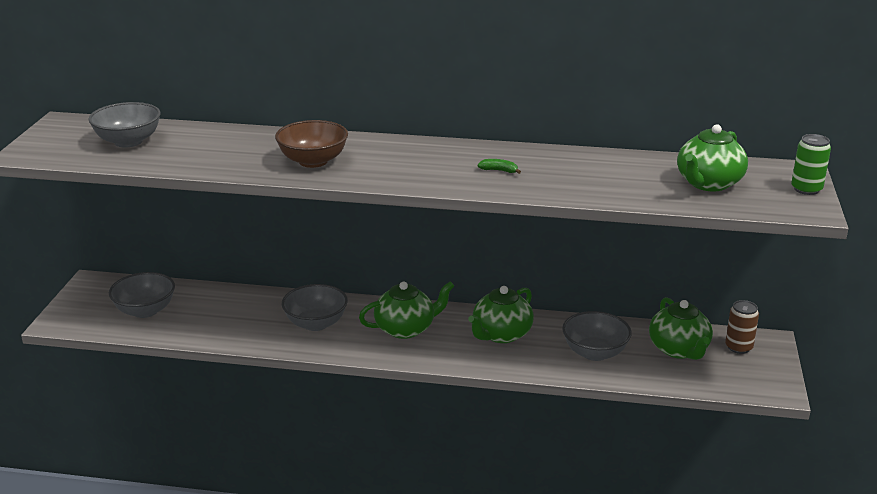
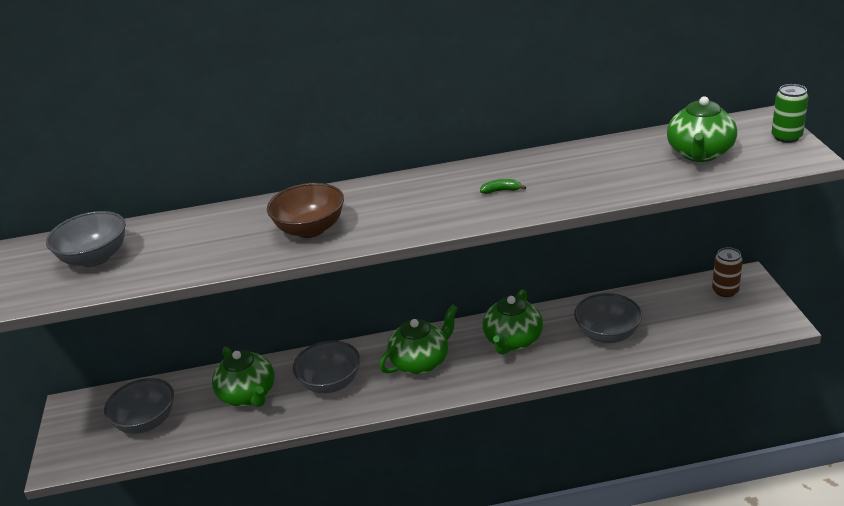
camera: 15 degrees left, 5 degrees up
(679, 349) = (677, 308): green teapot -> green teapot (248, 395)

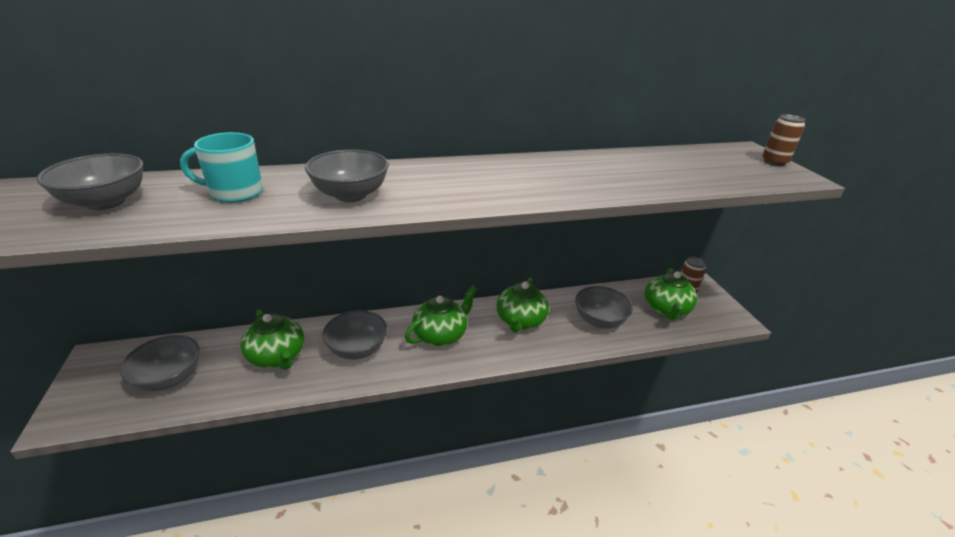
camera: 10 degrees left, 0 degrees up
(203, 237) = (235, 192): none -> turquoise mug
(310, 229) = (350, 195): brown bowl -> grey bowl
(501, 191) = (538, 179): green banana -> none
(700, 154) = (708, 167): green teapot -> green teapot (666, 309)
(786, 137) = (774, 162): green can -> brown can

